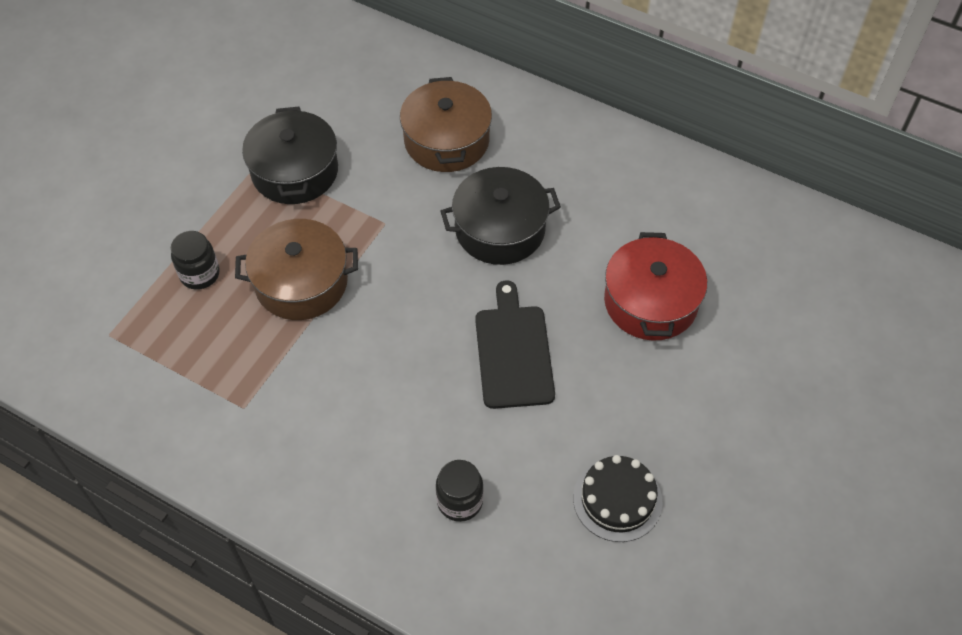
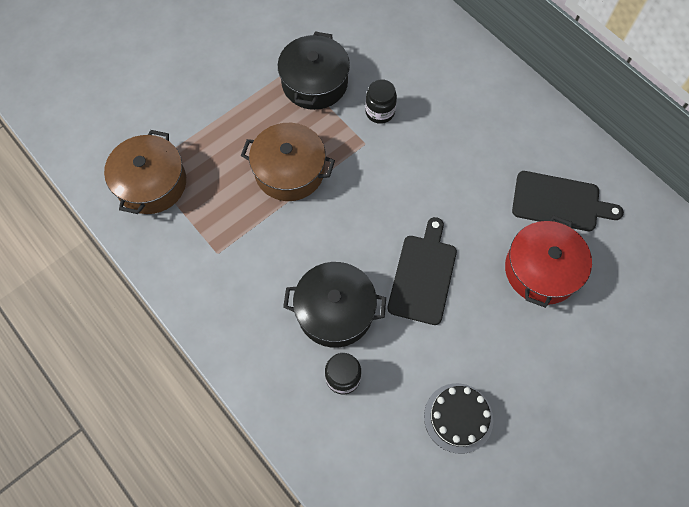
camera: 20 degrees right, 10 degrees up
(200, 274) = (221, 142): black jar -> black jar (380, 112)
(446, 140) = (433, 91): brown pot -> brown pot (151, 183)
(500, 229) = (448, 175): black pot -> black pot (335, 311)
(643, 220) = (560, 202): none -> black cutting board

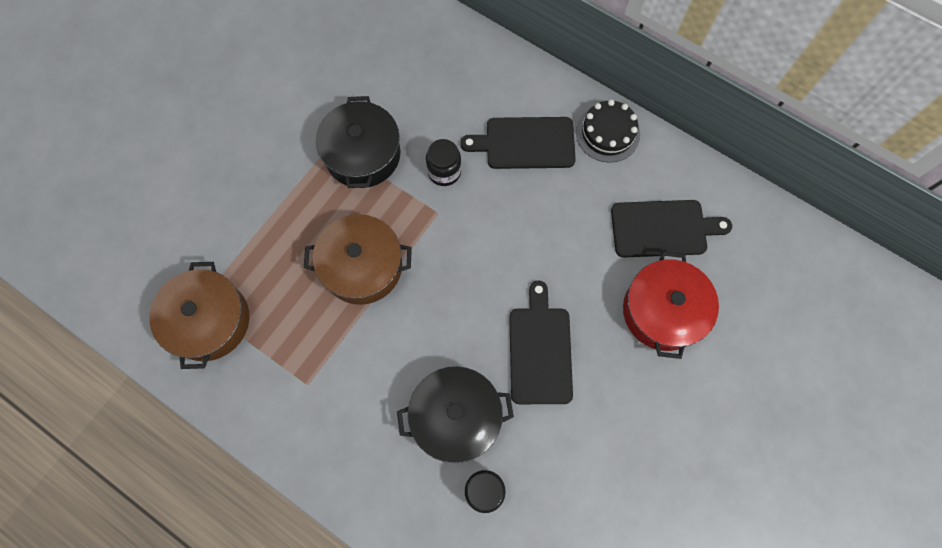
camera: 15 degrees left, 5 degrees up
(456, 105) = (525, 143): none -> black cutting board
(458, 417) = (617, 501): black cake -> black cake (607, 133)

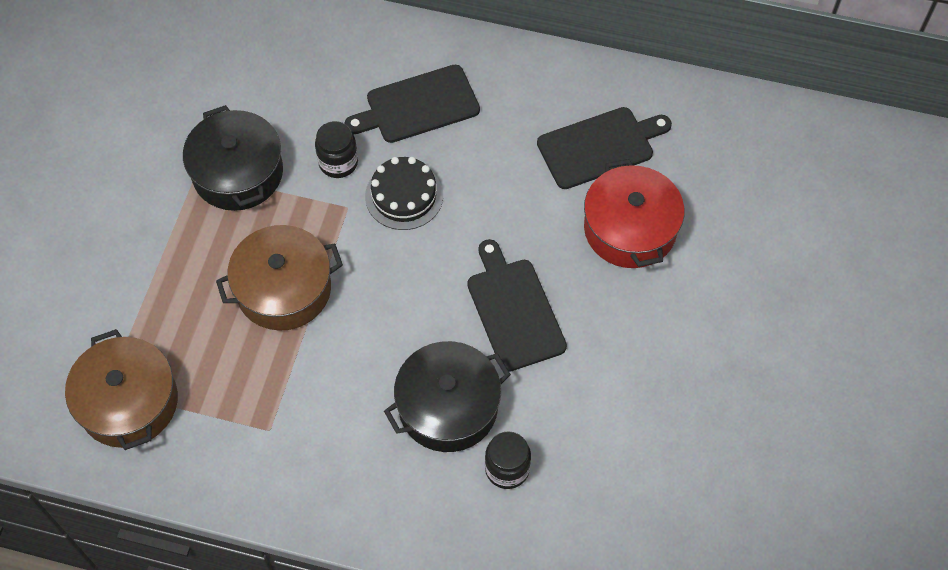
camera: 20 degrees left, 10 degrees down
(607, 133) = (504, 68): black cake -> black cake (404, 196)

